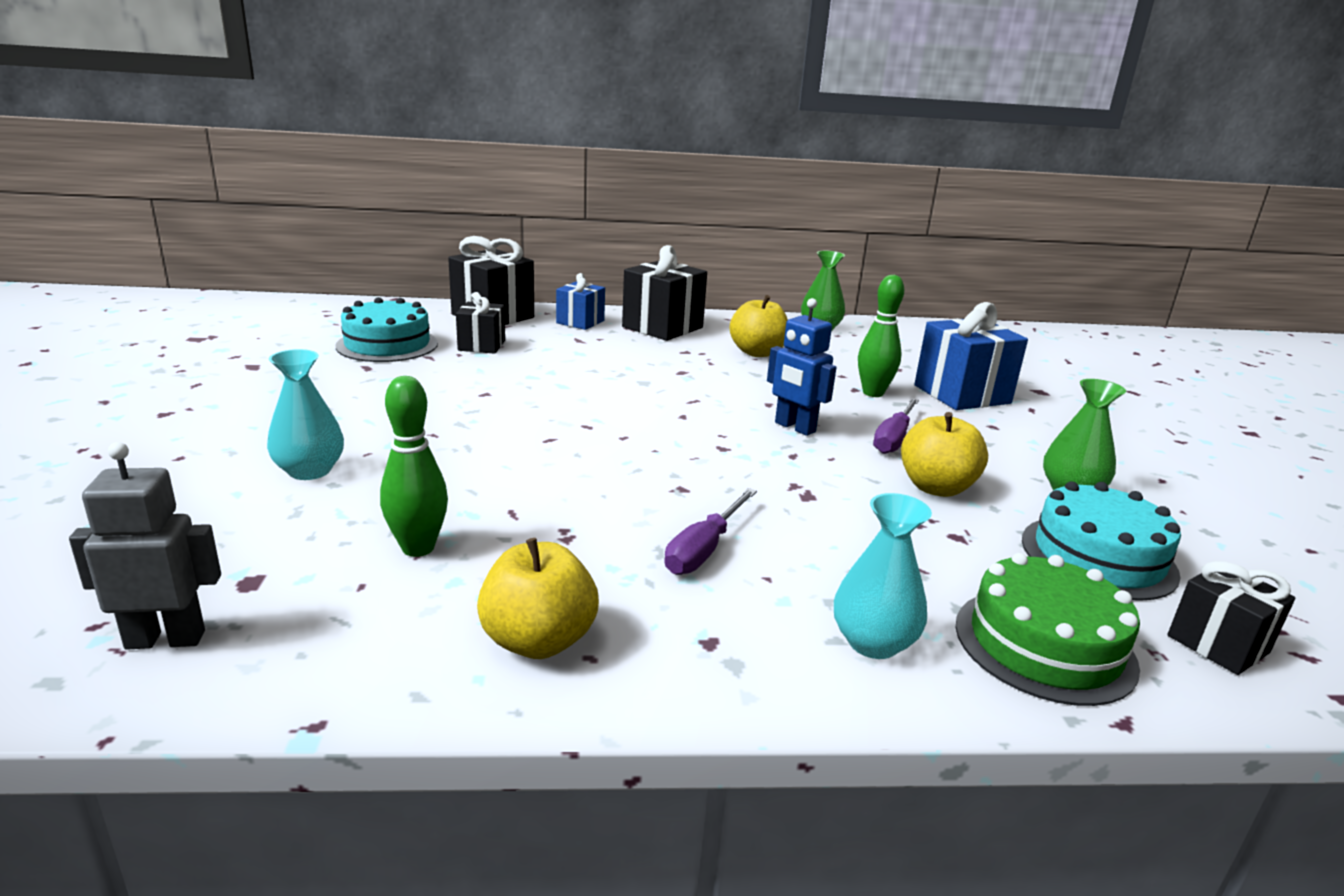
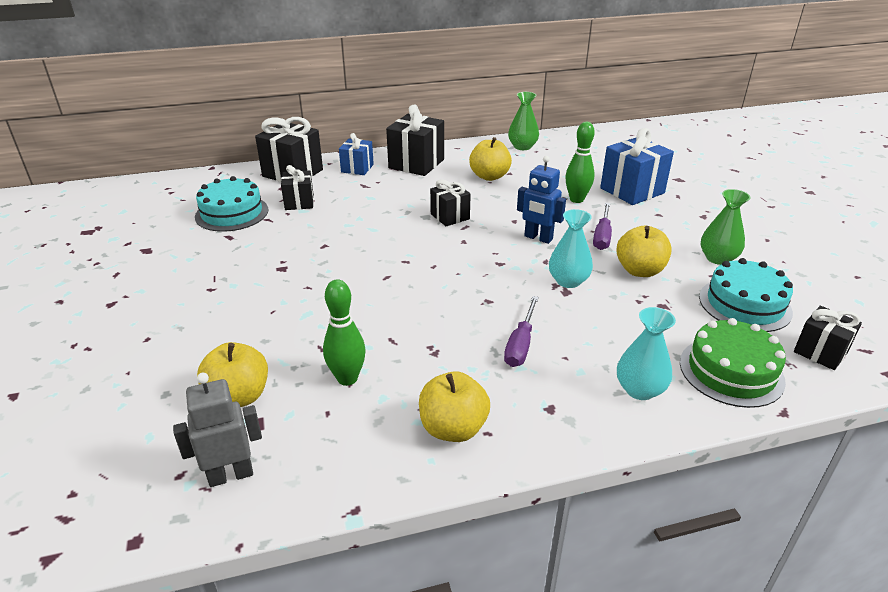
camera: 10 degrees left, 10 degrees up
(249, 543) = (239, 397): none -> yellow apple
(310, 471) = (243, 333): turquoise vase -> turquoise vase (568, 281)
(678, 387) = (450, 216): none -> black gift

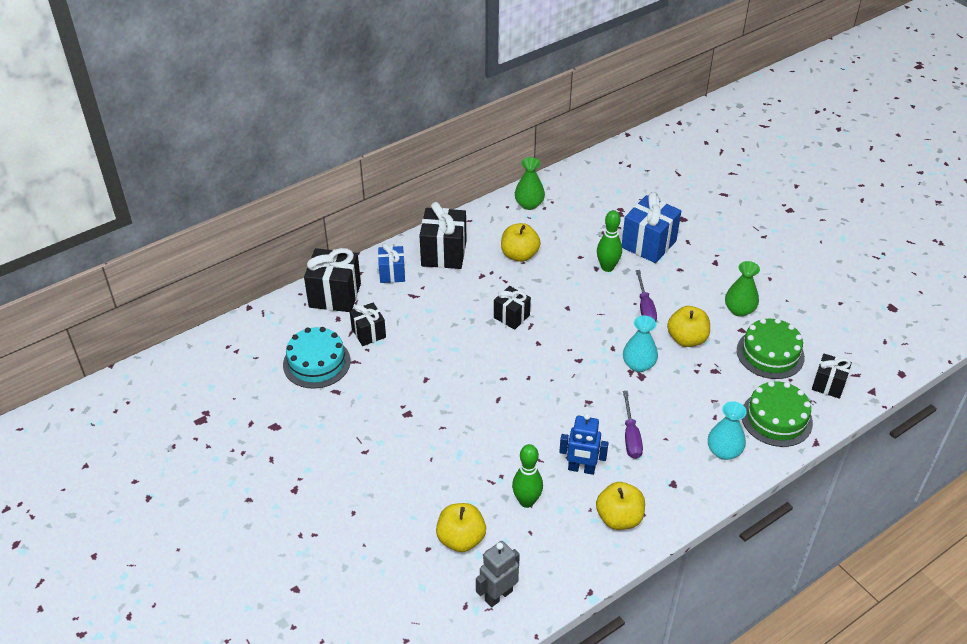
camera: 20 degrees left, 10 degrees up
(538, 238) = (596, 323): blue robot -> blue robot (581, 469)
(744, 304) = (770, 353): turquoise cake -> green cake

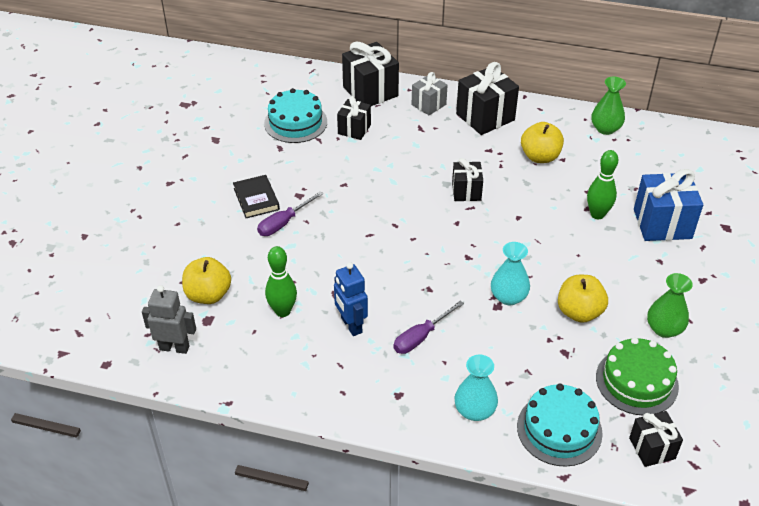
camera: 50 degrees right, 0 degrees up
(382, 443) = (256, 199): none -> black book
(392, 273) = (428, 104): blue gift -> grey gift
(619, 518) = (323, 379): yellow apple -> none
(645, 308) = (581, 264): purple screwdriver -> purple screwdriver (283, 223)
(776, 418) = (559, 429): green cake -> turquoise cake

